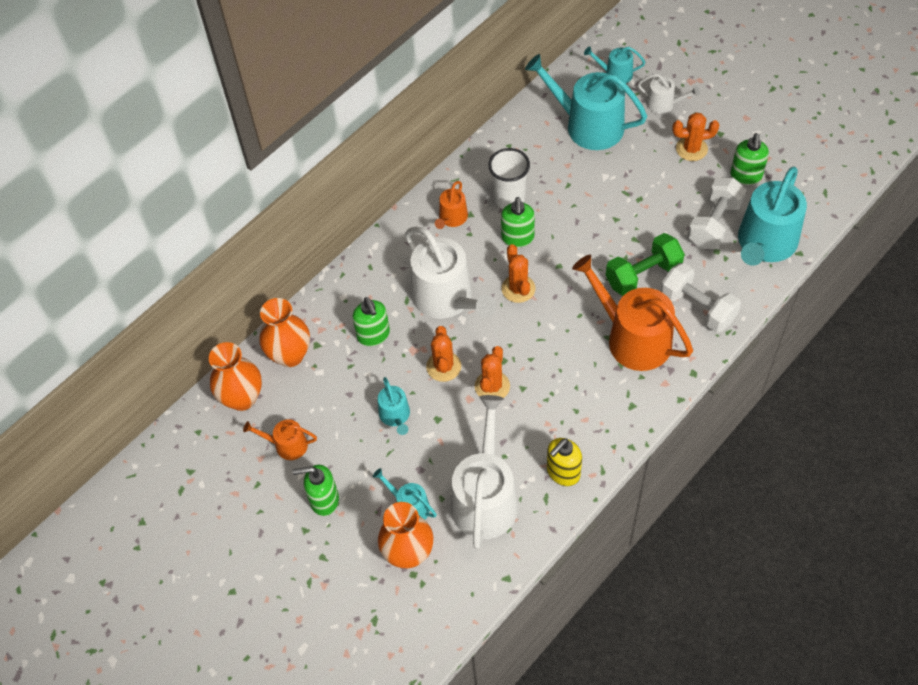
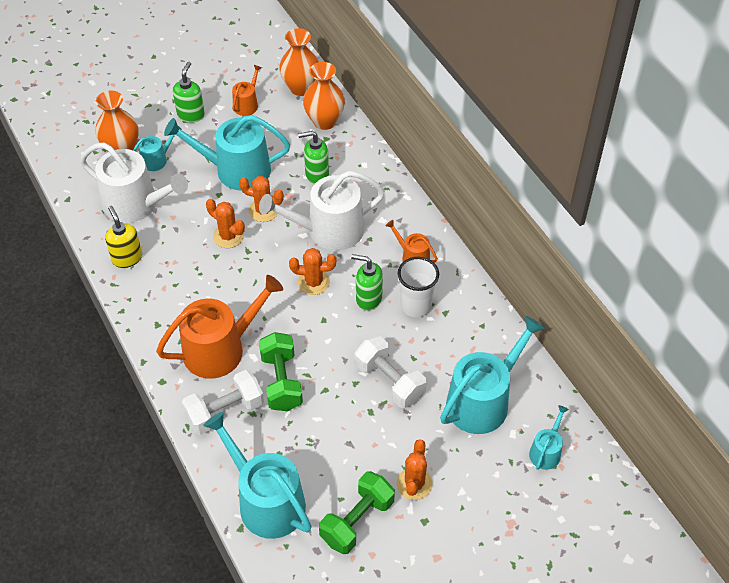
camera: 105 degrees right, 5 degrees down
(395, 416) = (236, 170): turquoise watering can -> turquoise watering can, size x2.04
(664, 104) = (486, 482): white watering can -> none
(714, 224) = (310, 465): white dumbbell -> white dumbbell (389, 381)
(746, 176) = (357, 521): green soap dispenser -> green dumbbell

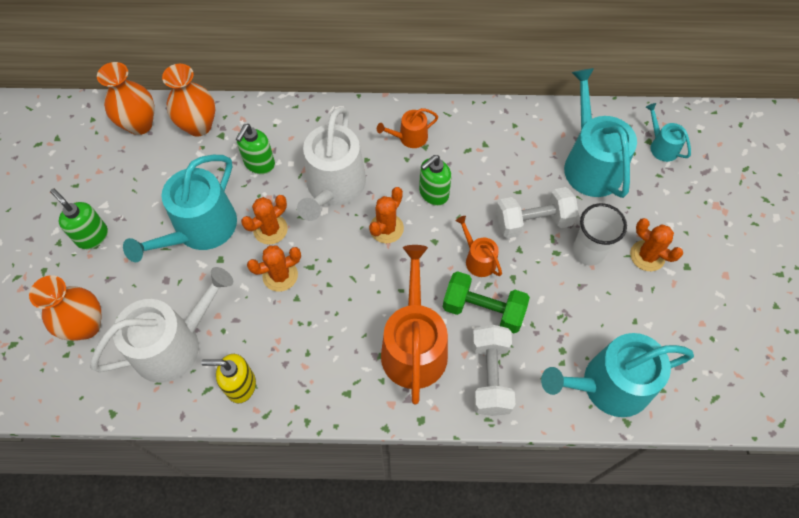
camera: 60 degrees left, 10 degrees up
(157, 159) = (127, 296): turquoise watering can -> none
(247, 104) = (121, 179): orange watering can -> orange watering can (478, 259)
(357, 521) = (663, 318): green dumbbell -> none
(416, 306) = (464, 162): white cup -> white cup (588, 251)

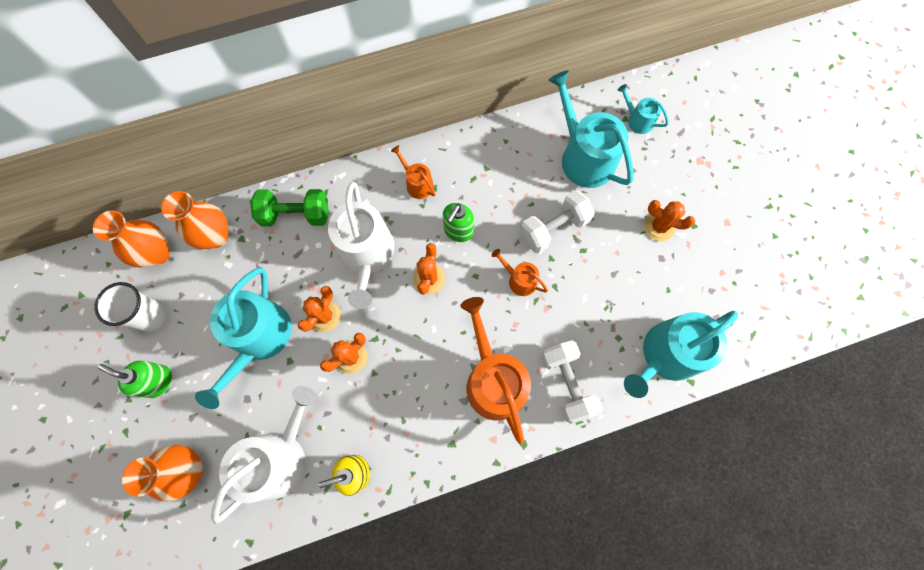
camera: 20 degrees left, 10 degrees up
(259, 164) = (289, 255): green soap dispenser -> none
(409, 137) = (417, 183): orange watering can -> orange watering can turned 90 degrees clockwise
(483, 310) = (540, 325): green dumbbell -> green dumbbell (296, 215)
(588, 251) = (609, 240): white cup -> white cup (152, 316)

